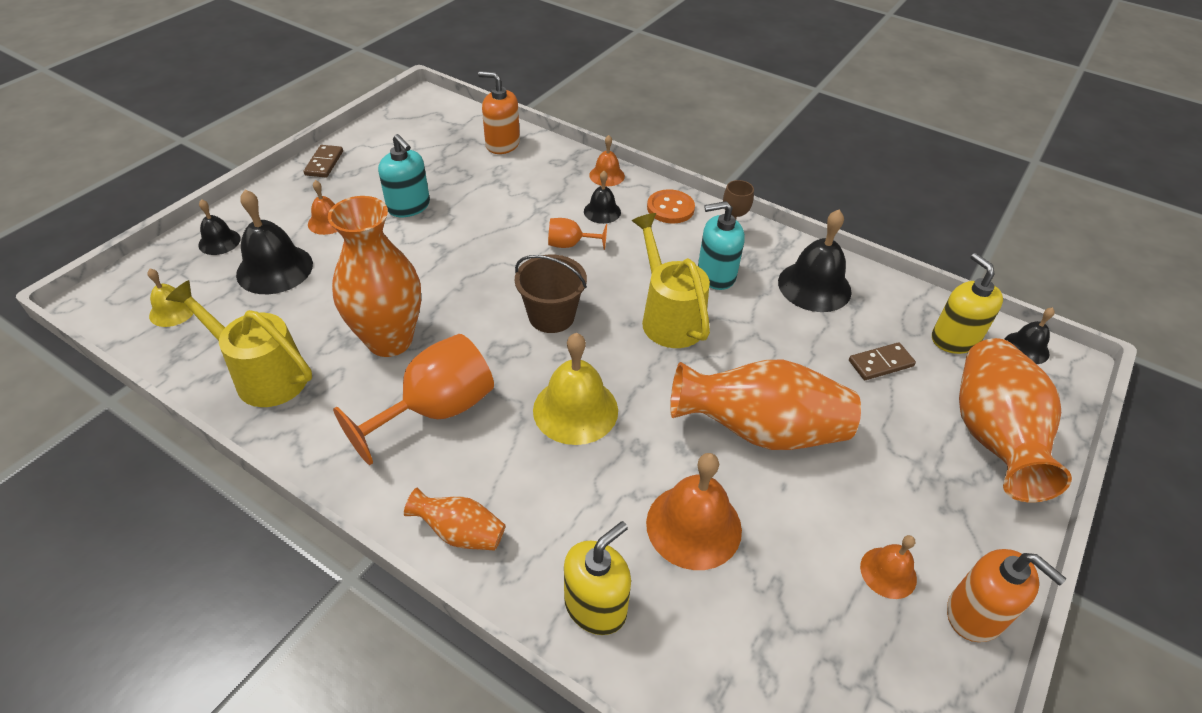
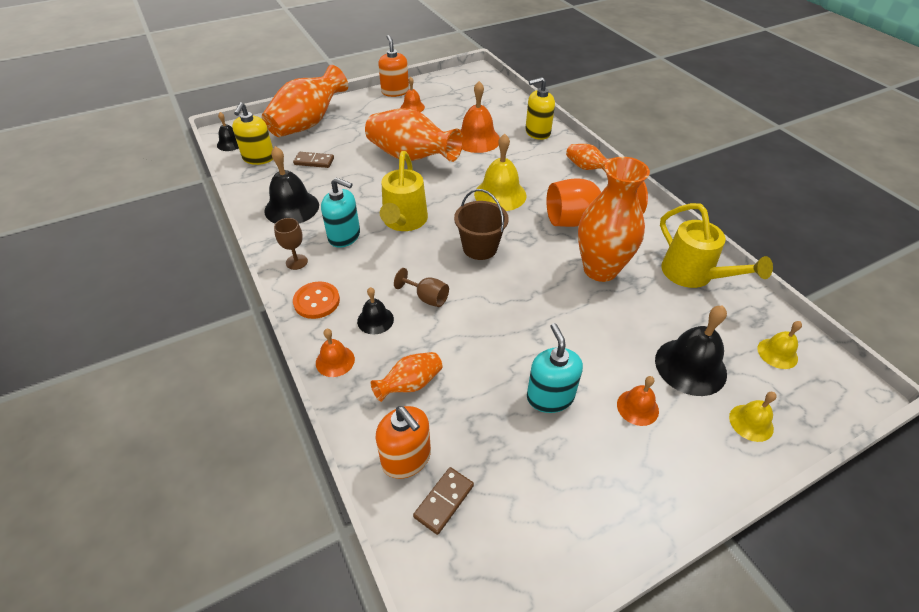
camera: 150 degrees left, 0 degrees up
(219, 242) = (751, 422): black bell -> yellow bell
(324, 163) = (634, 515): brown domino -> brown domino (444, 501)
(532, 180) = (410, 384): none -> orange vase
(570, 244) = (427, 298): orange goblet -> brown goblet

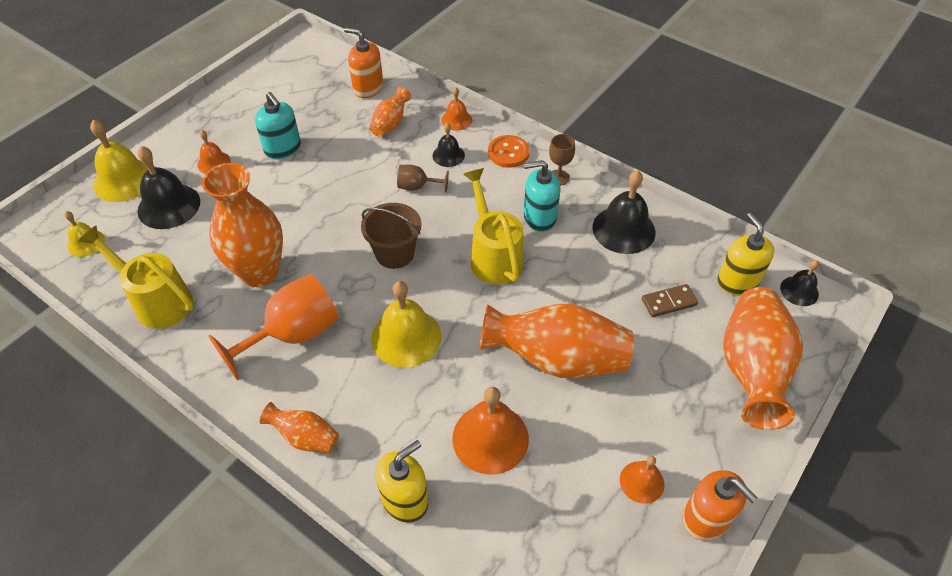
camera: 155 degrees right, 5 degrees up
(444, 501) = (333, 78): brown domino -> none
(751, 422) = (124, 180): yellow bell -> yellow bell, size x1.79

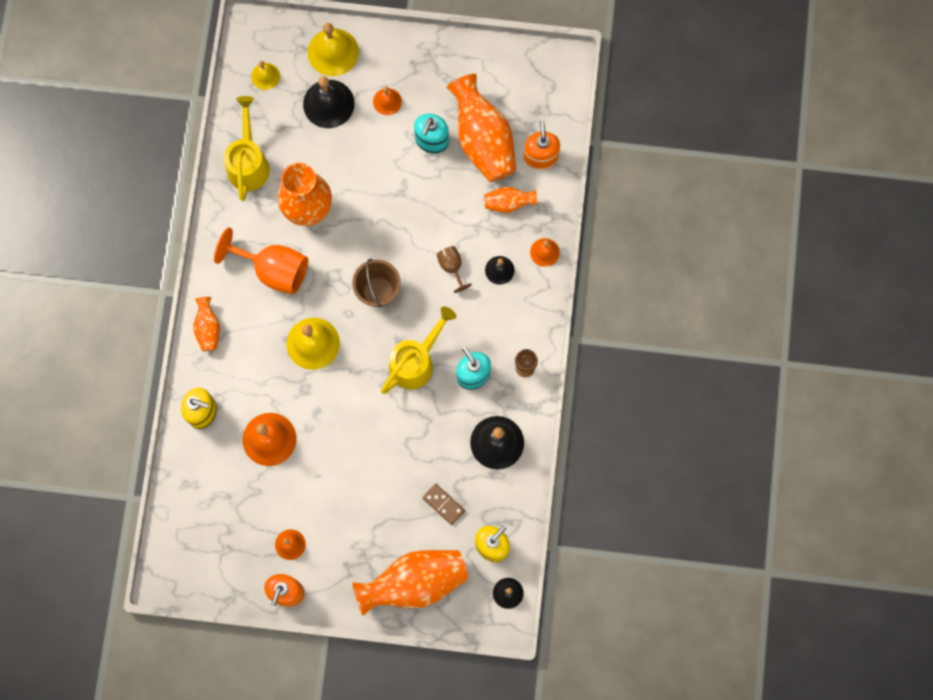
camera: 60 degrees right, 25 degrees up
(508, 153) = (530, 314): orange button -> none
(557, 359) = (351, 451): orange vase -> orange vase (483, 140)

